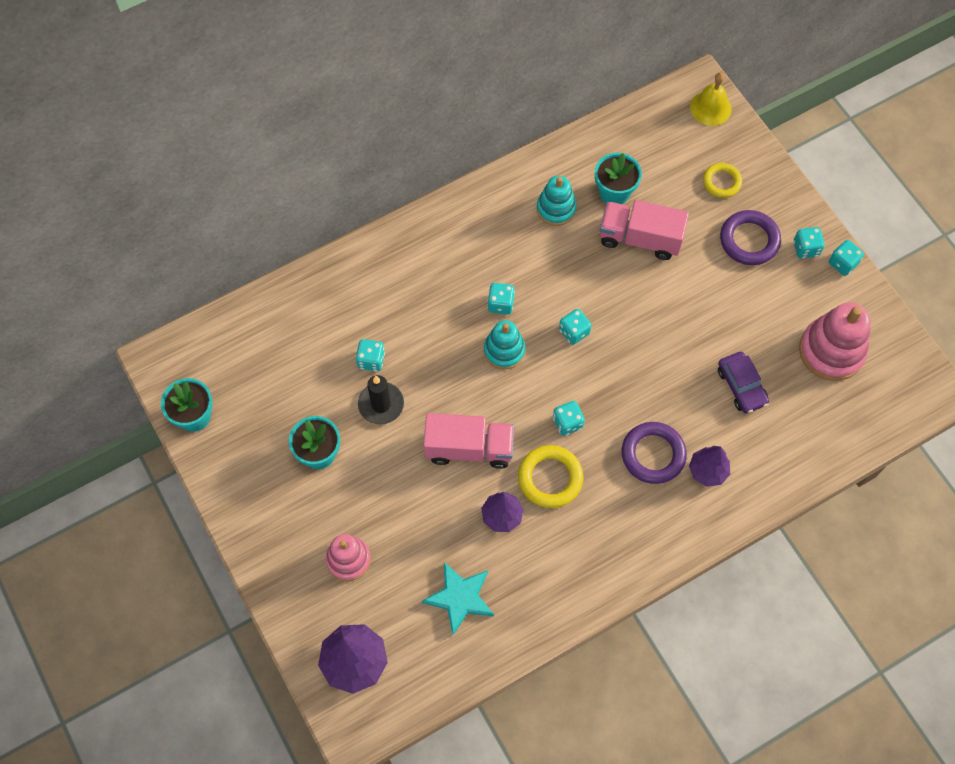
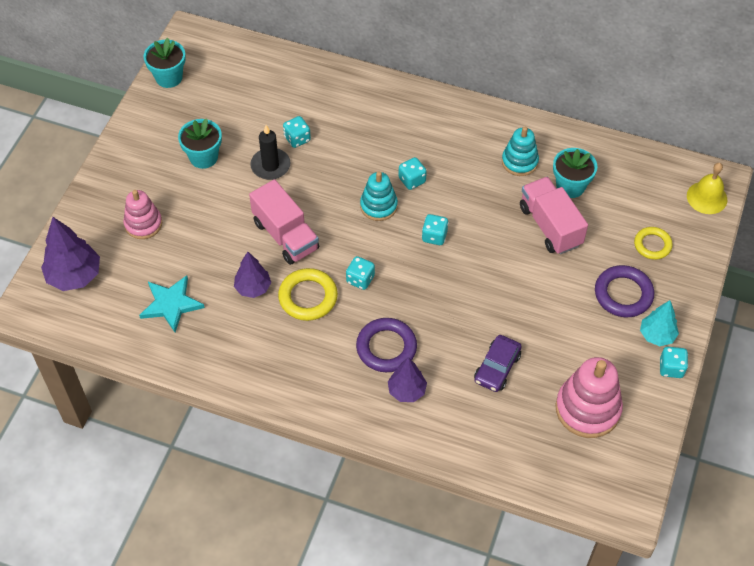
camera: 50 degrees right, 10 degrees down
(806, 249) = (656, 335): turquoise dice -> turquoise tree

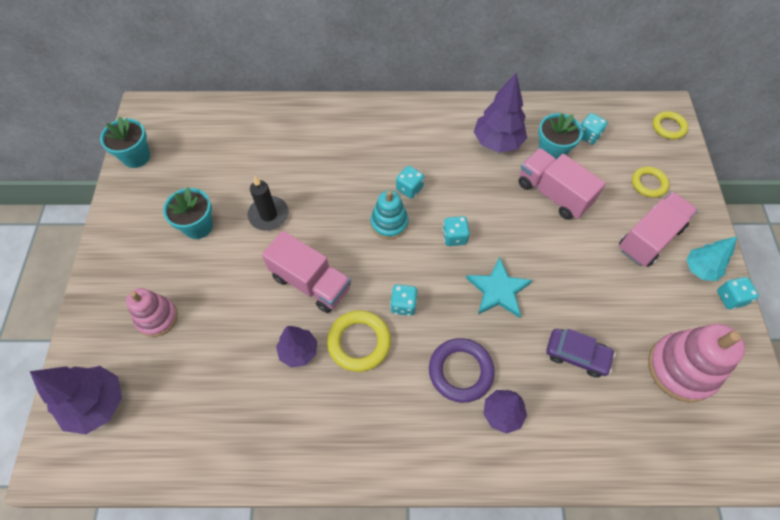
camera: 20 degrees left, 5 degrees up
(171, 304) = (217, 401): turquoise star -> turquoise star (498, 290)
(297, 139) = (285, 180): turquoise dice -> turquoise dice (588, 136)
(497, 368) = (576, 355): purple car -> purple car turned 75 degrees counterclockwise
(519, 162) = (497, 142): turquoise stacking toy -> purple tree
(623, 294) = (649, 238): purple ring -> pink truck
(707, 197) = (668, 127): yellow bell -> yellow ring

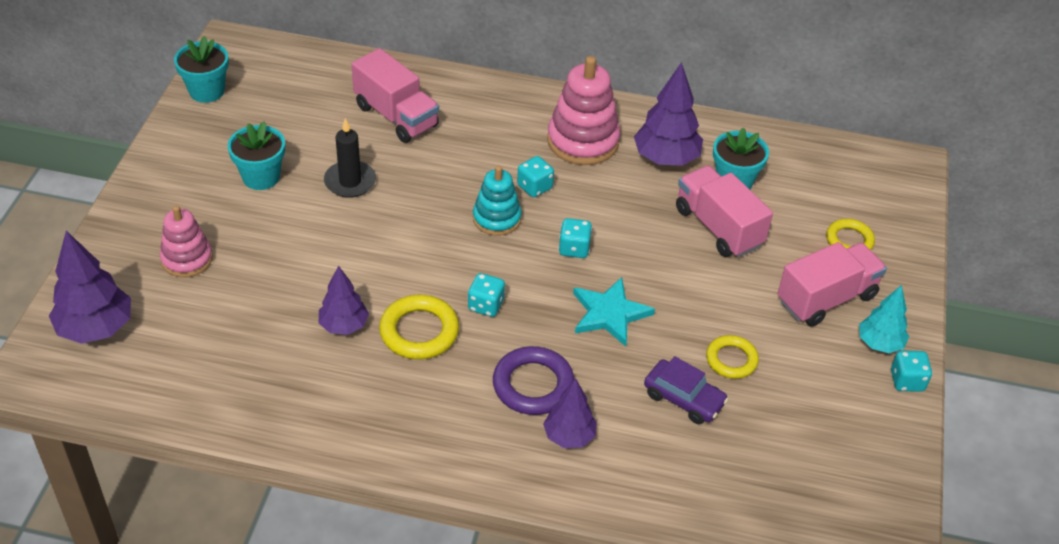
camera: 10 degrees right, 15 degrees down
(311, 282) = (380, 260): pink truck -> pink truck (396, 116)
(588, 136) = (789, 173): turquoise dice -> none
(668, 127) = (902, 184): yellow ring -> yellow ring (731, 360)
(681, 368) = (812, 439): pink stacking toy -> pink stacking toy (583, 141)

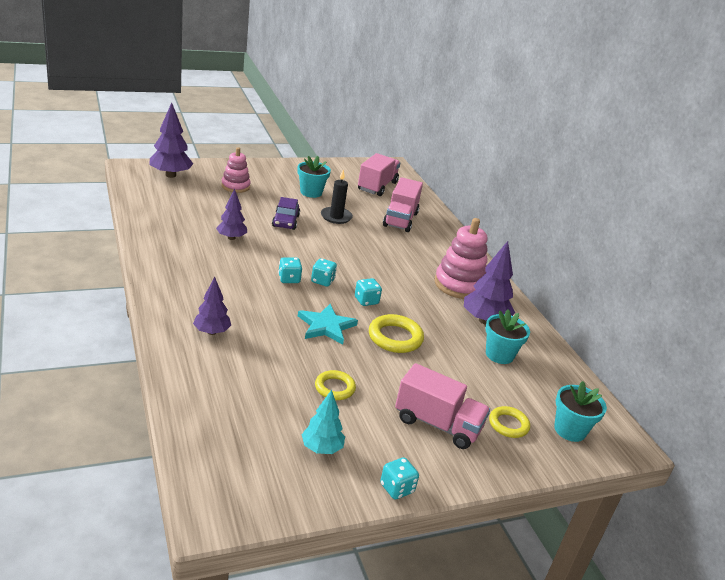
camera: 55 degrees right, 15 degrees down
(207, 91) = (352, 166): turquoise flower pot -> turquoise flower pot (570, 430)
(419, 331) = (248, 261): yellow ring -> yellow ring (395, 337)
(496, 218) = (360, 268): turquoise stacking toy -> none
(533, 385) = (242, 309): purple ring -> none
(534, 187) = (400, 276): turquoise dice -> turquoise dice (322, 281)
(684, 398) = (281, 373): purple car -> purple car (285, 221)
(718, 227) = (449, 356): pink truck -> pink truck (377, 186)
(879, 343) = (421, 463): turquoise tree -> turquoise tree (321, 448)

